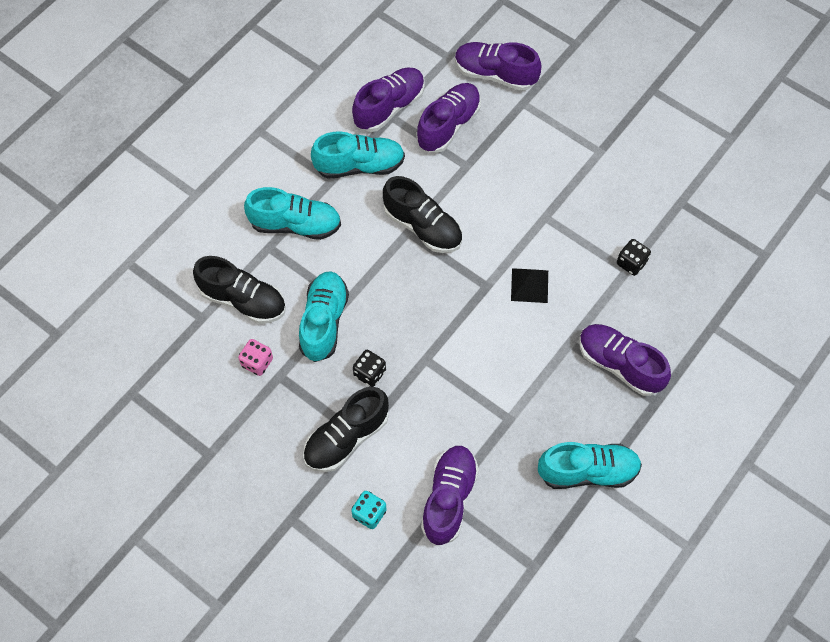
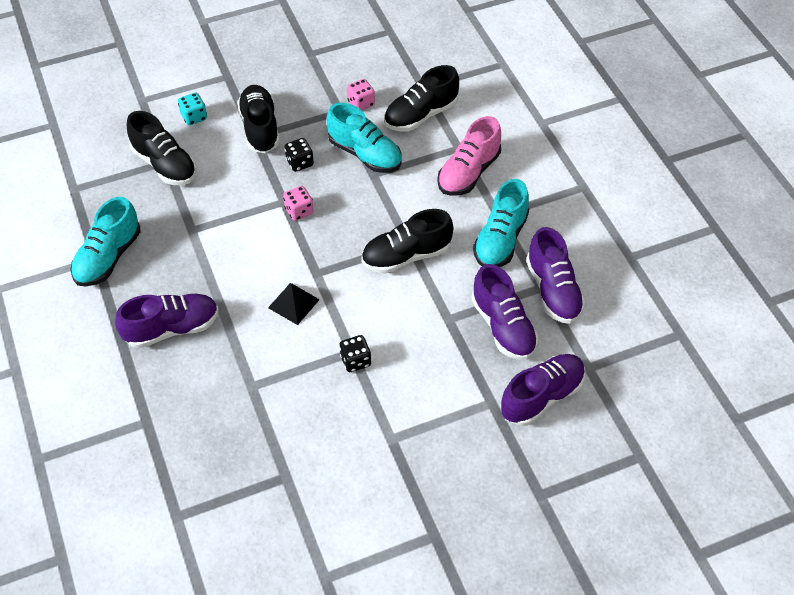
camera: 120 degrees right, 10 degrees down
(295, 225) = (468, 172): turquoise shoe -> pink shoe
(428, 339) = (299, 211): none -> pink dice
(449, 498) = (165, 164): purple shoe -> black shoe
(631, 263) = (255, 394): black dice -> black dice (355, 361)

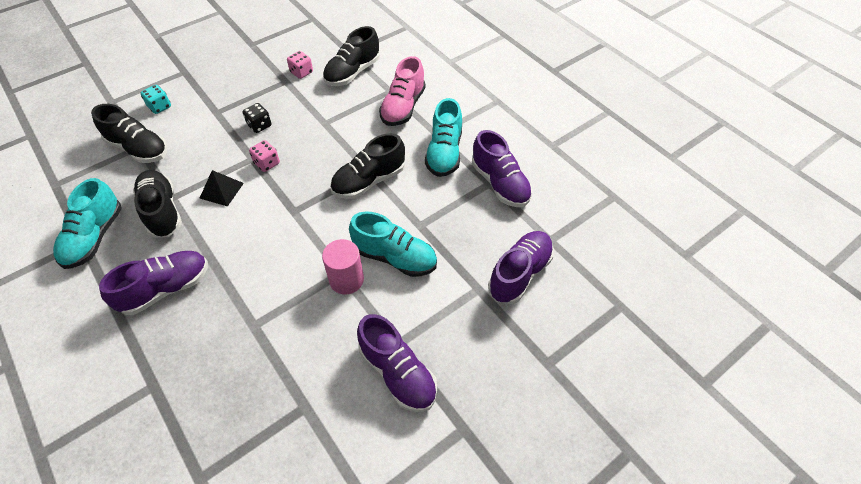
camera: 15 degrees left, 0 degrees up
(260, 128) = (219, 105): black shoe -> black shoe (162, 211)
(293, 303) = (278, 241): black pyramid -> black pyramid (221, 190)
(355, 361) = (346, 280): black dice -> pink cylinder
(365, 154) = (314, 109): turquoise shoe -> turquoise shoe (395, 257)
(503, 326) = (468, 222): purple shoe -> purple shoe (397, 373)

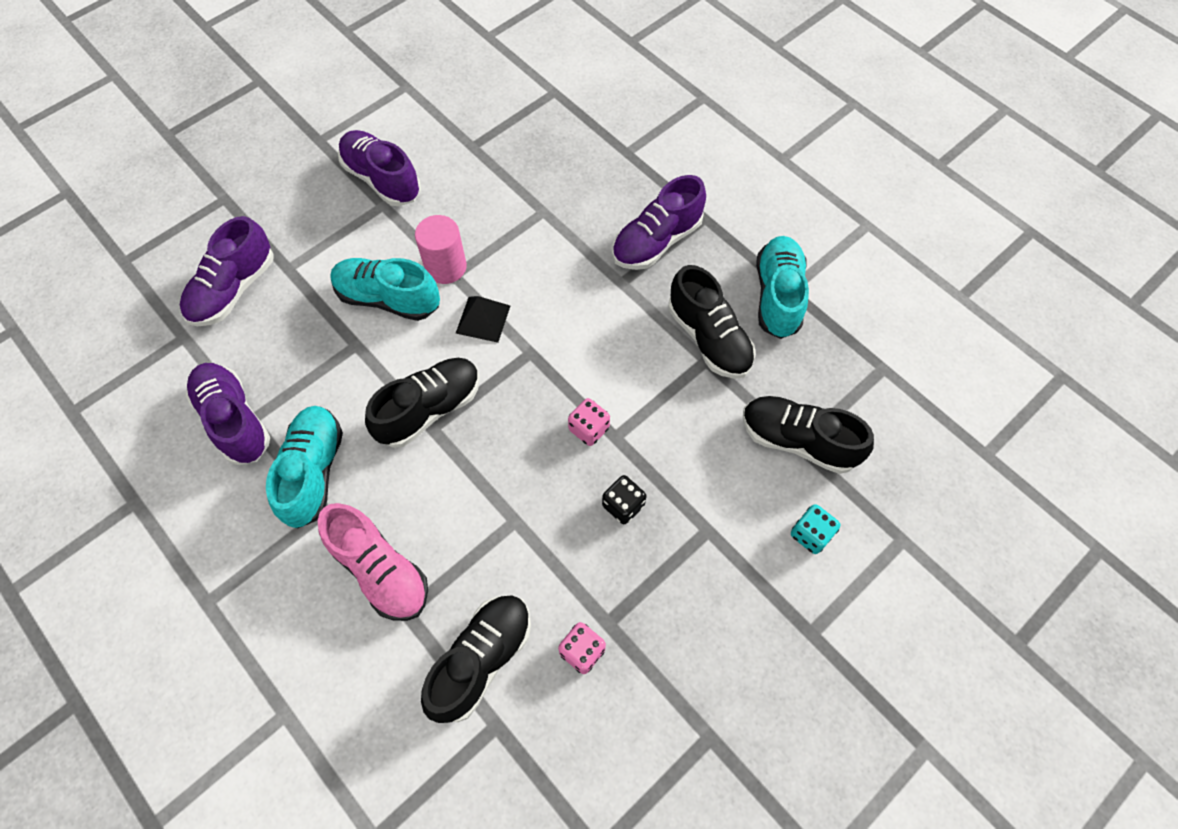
camera: 175 degrees right, 10 degrees up
(221, 190) = (640, 377): black pyramid -> black pyramid (483, 319)
(403, 107) = (380, 570): pink shoe -> pink shoe turned 120 degrees clockwise

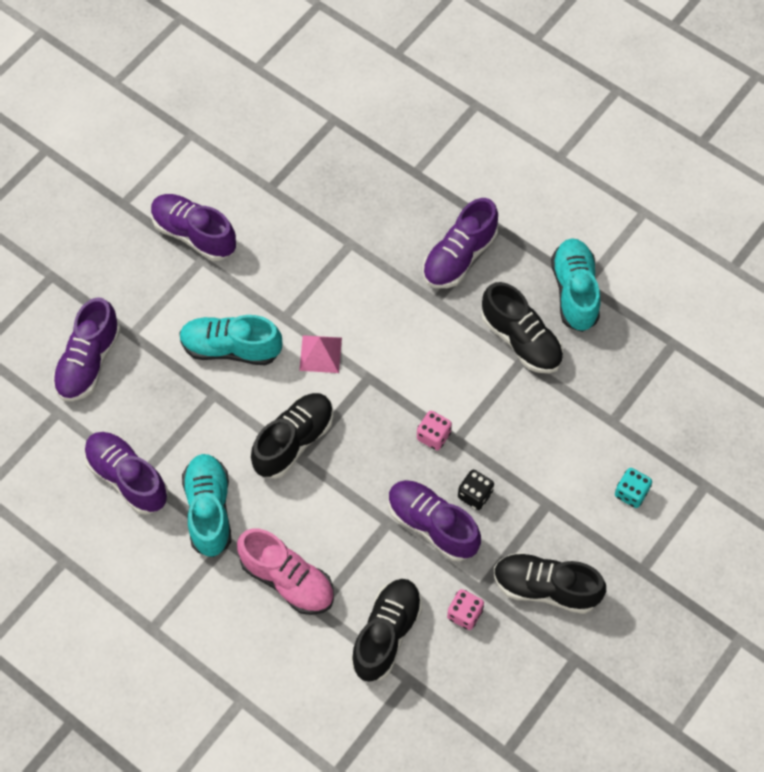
camera: 10 degrees left, 0 degrees up
(446, 267) = (275, 310): pink cylinder -> none
(483, 319) = (320, 354): black pyramid -> pink pyramid
(565, 533) = (432, 525): none -> purple shoe
(798, 441) = (610, 418): black shoe -> black shoe (545, 588)

